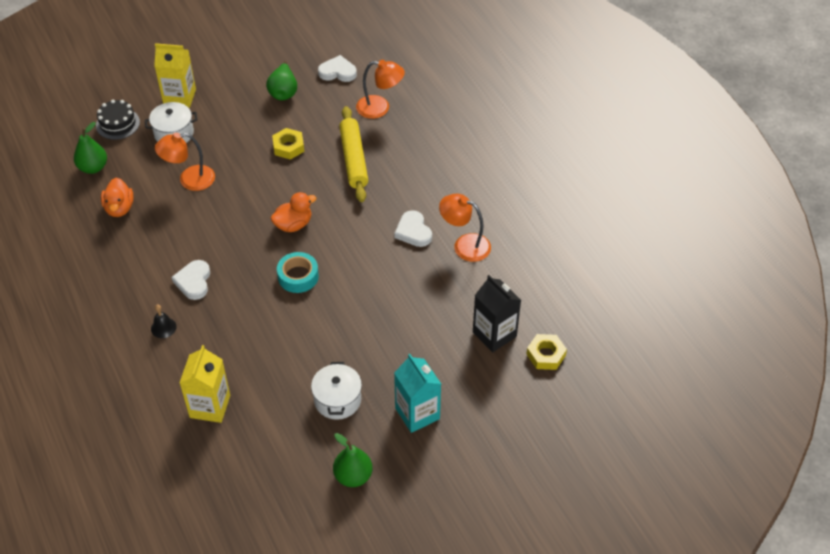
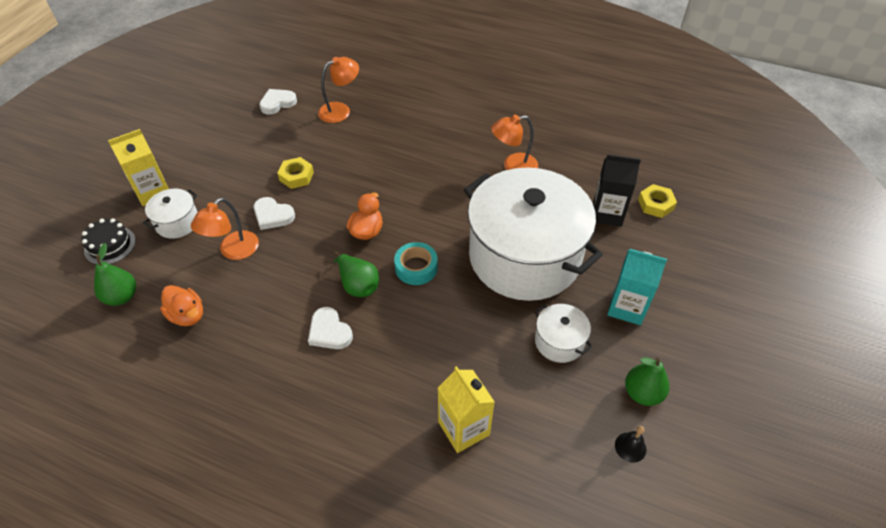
camera: 40 degrees left, 0 degrees up
(163, 327) = (344, 390): black bell -> black bell (630, 447)
(283, 92) = (247, 139): green pear -> green pear (358, 285)
(354, 159) = (361, 156): yellow rolling pin -> none
(386, 323) = (524, 257): none -> white pot
(413, 231) = (466, 179): white heart -> white heart (273, 215)

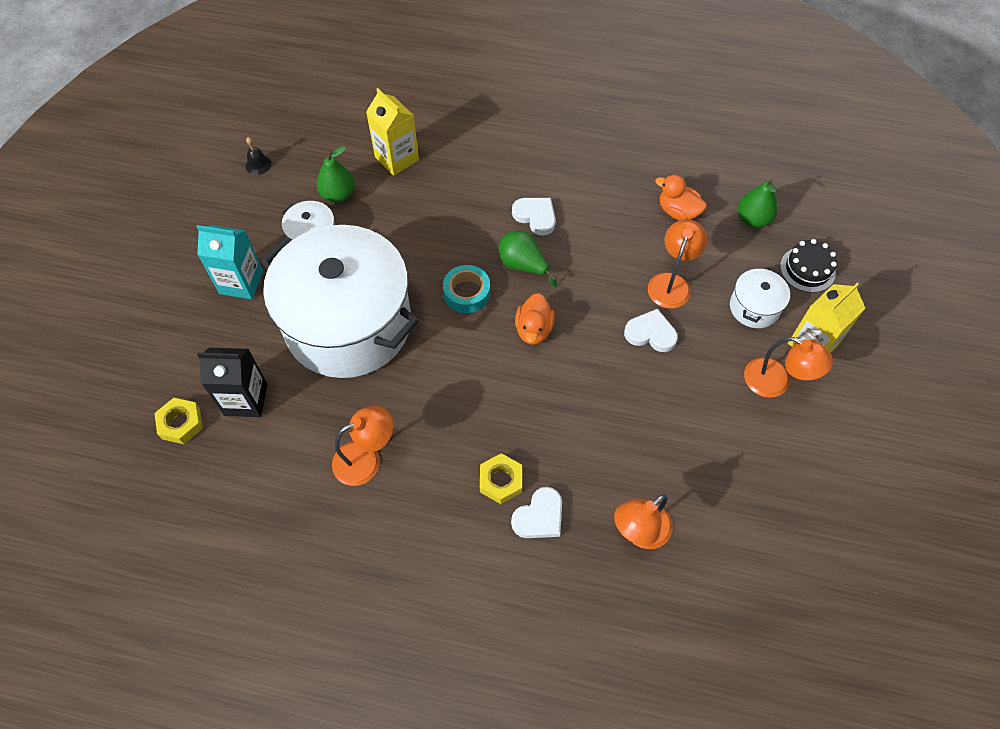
camera: 170 degrees right, 10 degrees up
(199, 172) = (776, 382): none -> orange lamp
(277, 103) = (741, 532): white heart -> white heart (539, 516)
(296, 176) = (649, 395): yellow nut -> yellow nut (501, 481)
(642, 393) = (240, 205): green pear -> green pear (338, 195)

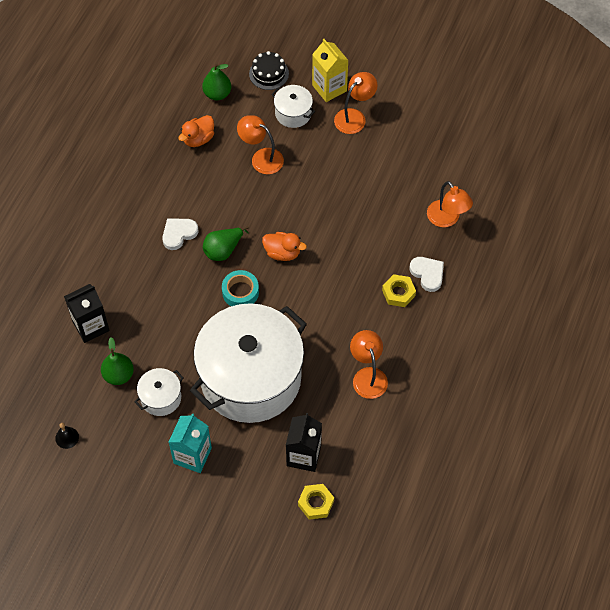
camera: 80 degrees left, 0 degrees up
(397, 158) = (91, 326): yellow carton -> black carton
(650, 333) = (301, 180): white heart -> none

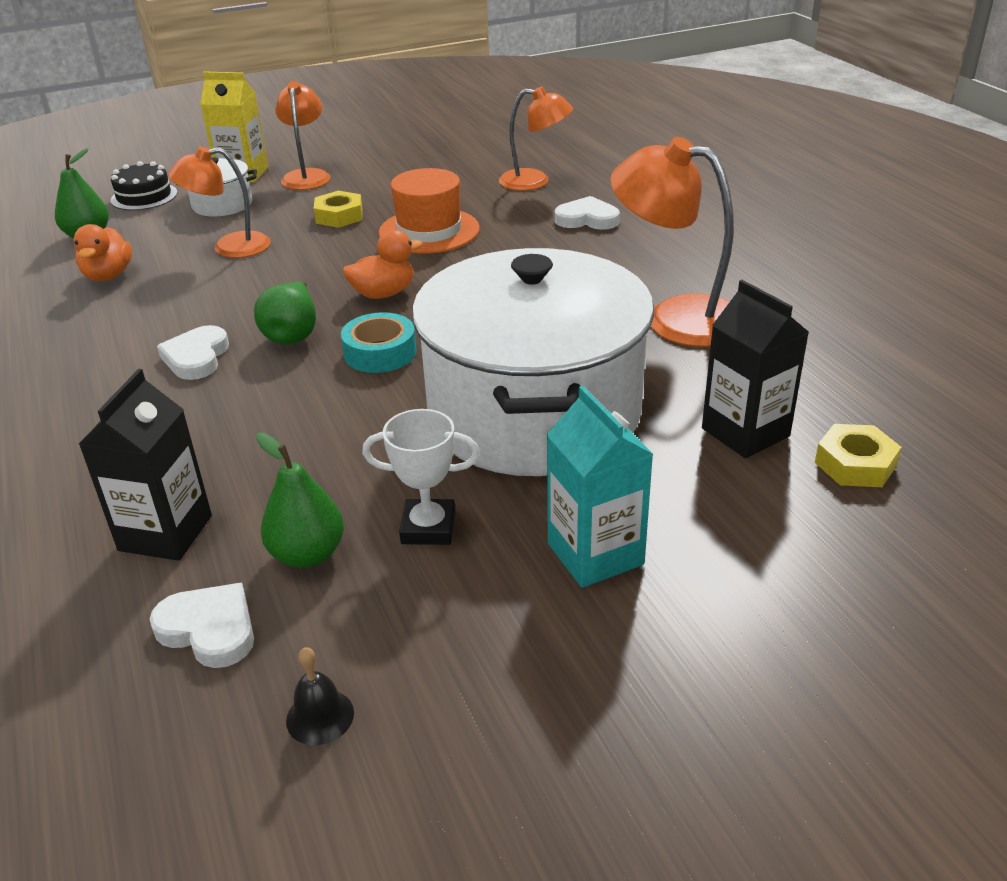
camera: 45 degrees left, 25 degrees down
(69, 379) = (209, 629): none -> white heart
(161, 398) = (428, 528): white pot -> white trophy
(352, 220) = (429, 231): none -> orange hat
(368, 376) = (676, 317): orange lamp -> orange lamp, size x1.50
(398, 293) = (582, 245): yellow nut -> yellow nut (339, 216)

